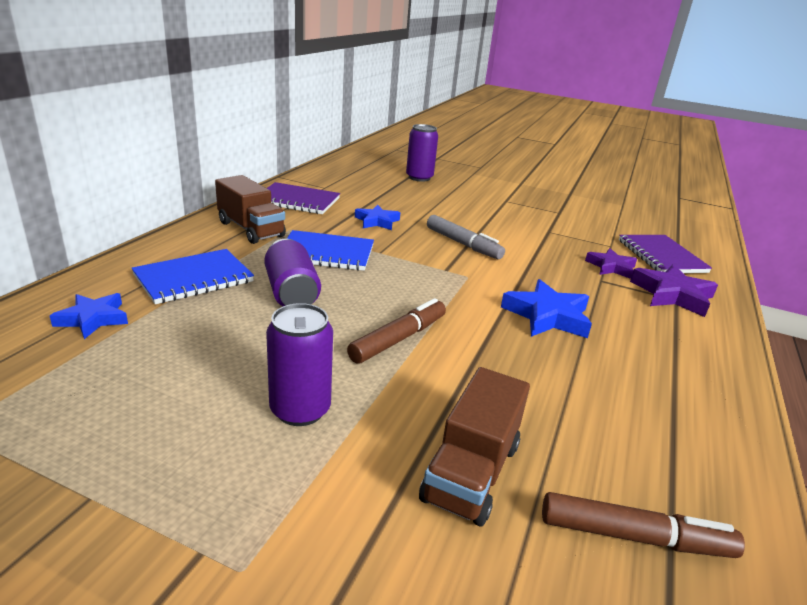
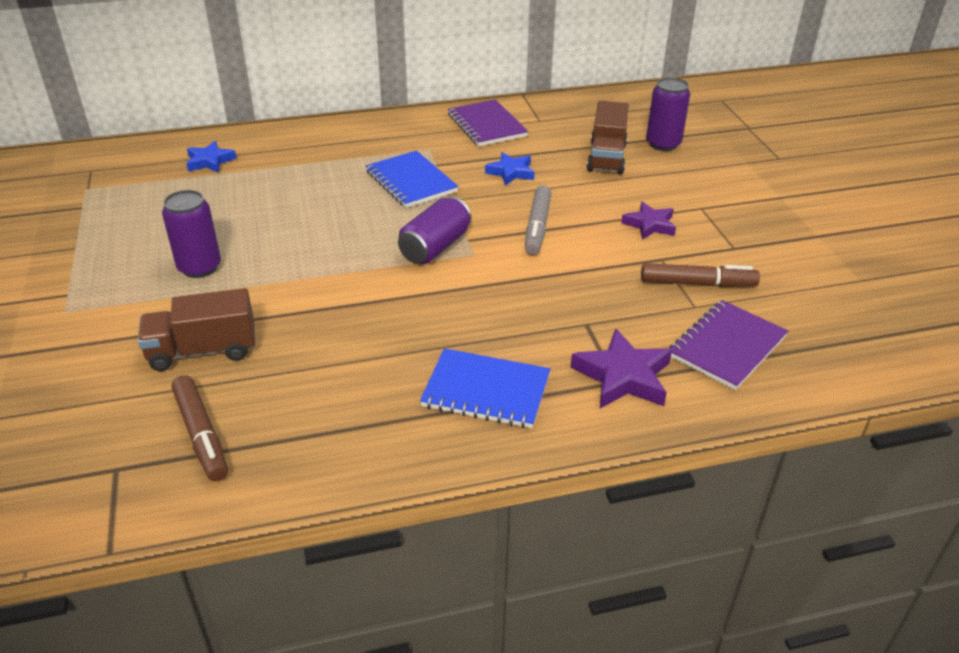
camera: 55 degrees right, 10 degrees up
(194, 278) = (297, 160): blue notebook -> blue notebook (486, 391)
(251, 229) = (400, 137): brown truck -> brown truck (606, 157)
(292, 292) = (329, 199): purple can -> purple can (435, 247)
(398, 339) = (323, 265): brown marker -> brown marker (697, 283)
(547, 316) = (458, 316): blue star -> none
(611, 267) = (631, 321): purple star -> purple star (649, 225)

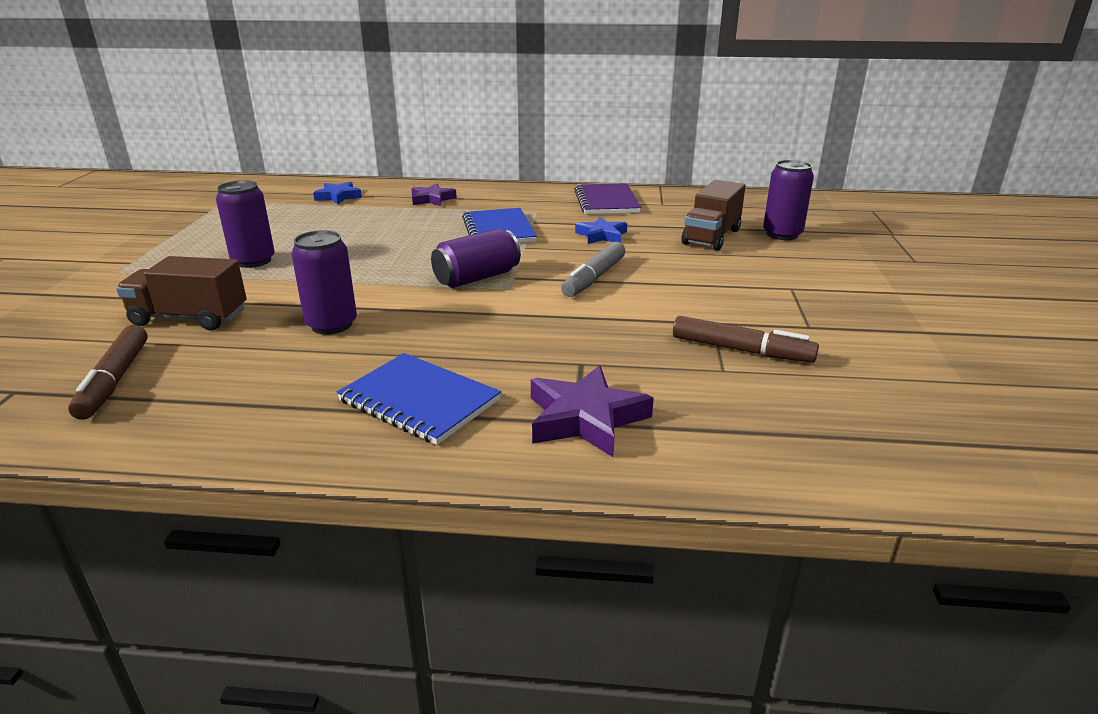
camera: 20 degrees right, 10 degrees down
(346, 329) = (331, 325): none -> purple can
(649, 225) = (720, 293): purple star -> purple star (432, 199)
(727, 347) = (738, 415): purple notebook -> none

